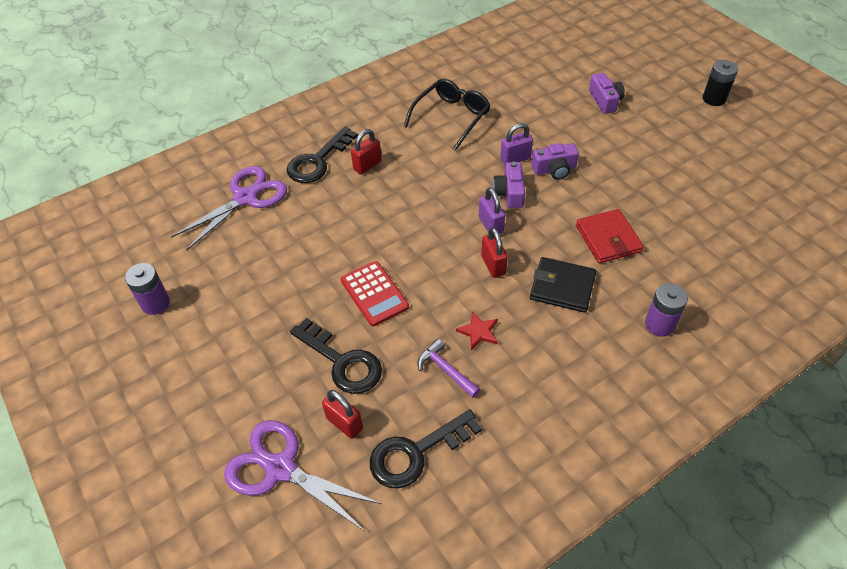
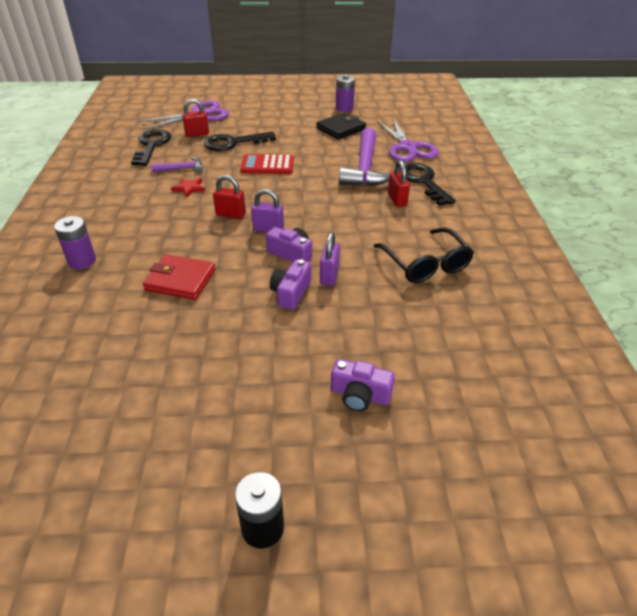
camera: 120 degrees right, 10 degrees down
(320, 211) = (365, 168): none -> purple hammer
(562, 287) = (172, 234): black wallet -> black wallet (341, 129)

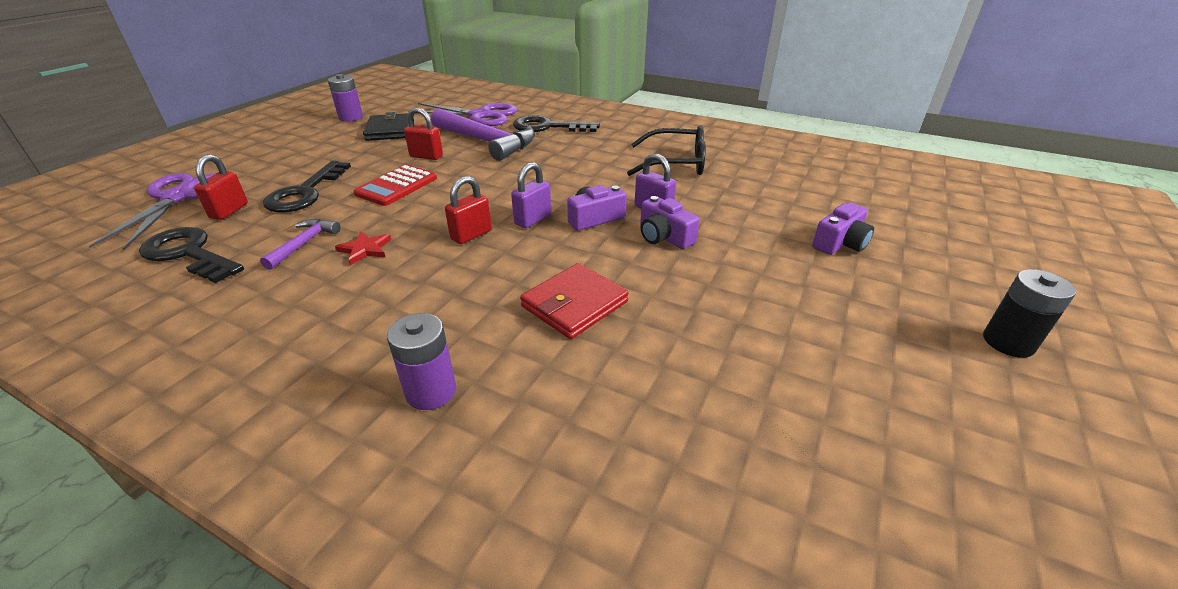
camera: 60 degrees left, 5 degrees down
(397, 200) = (562, 145): red padlock -> red padlock (426, 156)

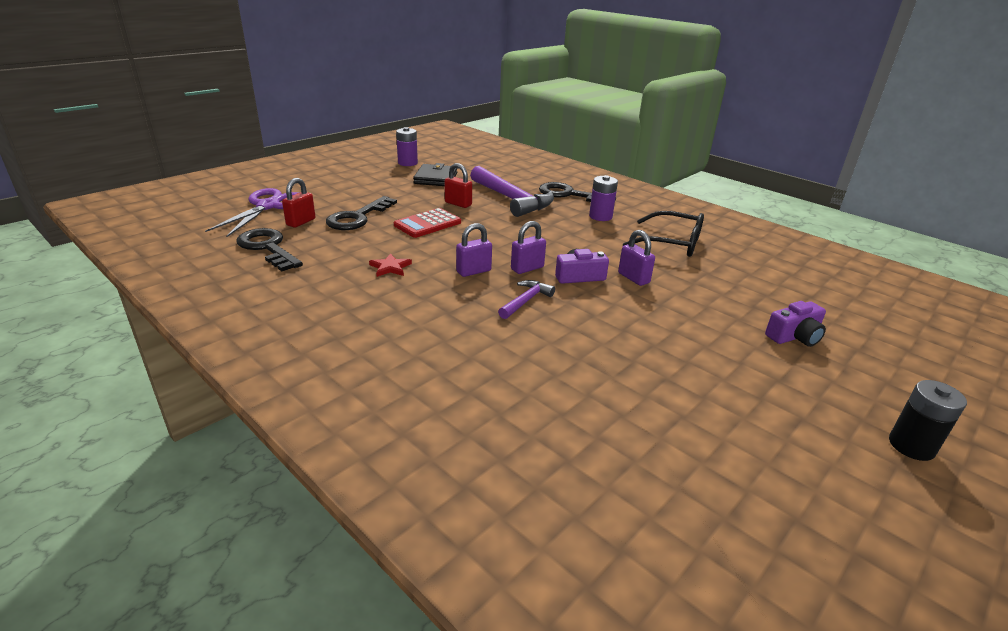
camera: 15 degrees right, 5 degrees down
(304, 243) = (348, 255): purple hammer -> purple hammer (526, 301)
(431, 391) = (408, 373): purple battery -> purple battery (600, 216)
(471, 235) = (473, 271): red padlock -> purple padlock
(481, 115) = (514, 176): purple scissors -> none
(574, 304) = (536, 337): red wallet -> none
(664, 237) = (633, 301): purple camera -> none

